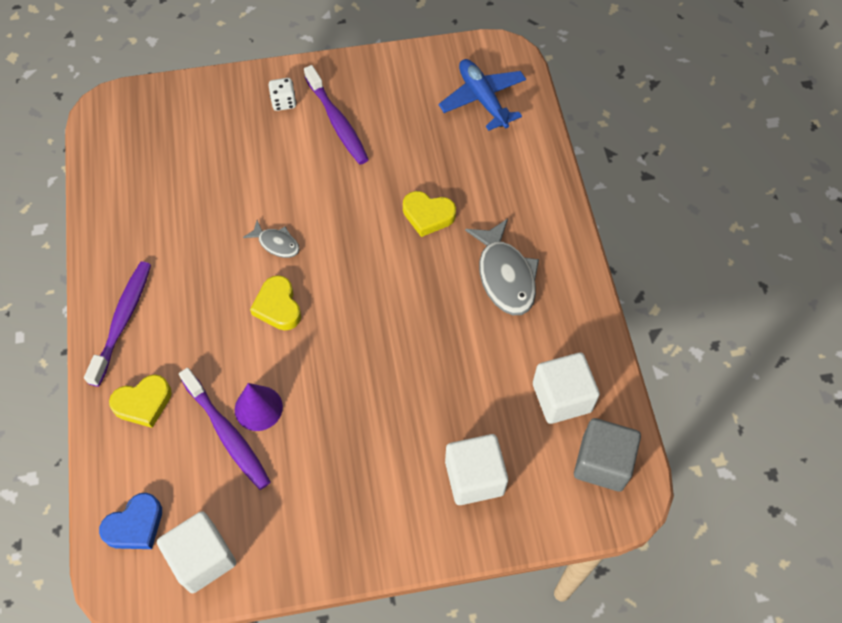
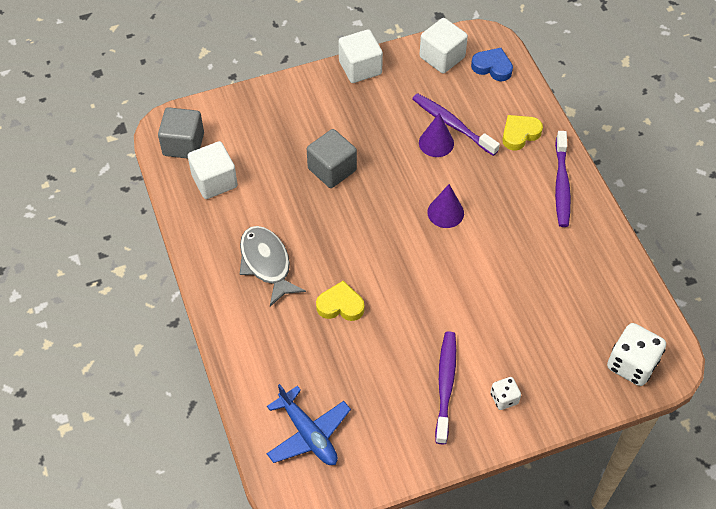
camera: 170 degrees right, 5 degrees down
(135, 525) = (492, 67): blue heart -> blue heart turned 75 degrees clockwise
(144, 113) = (631, 364): none -> white dice
(276, 243) = (464, 261): grey fish -> none
(278, 306) = (445, 212): yellow heart -> purple cone
(337, 122) = (445, 385): purple toothbrush -> purple toothbrush turned 45 degrees clockwise
(405, 390) = (332, 169): none -> grey cube
(474, 477) = (273, 123): white cube -> white cube (360, 68)

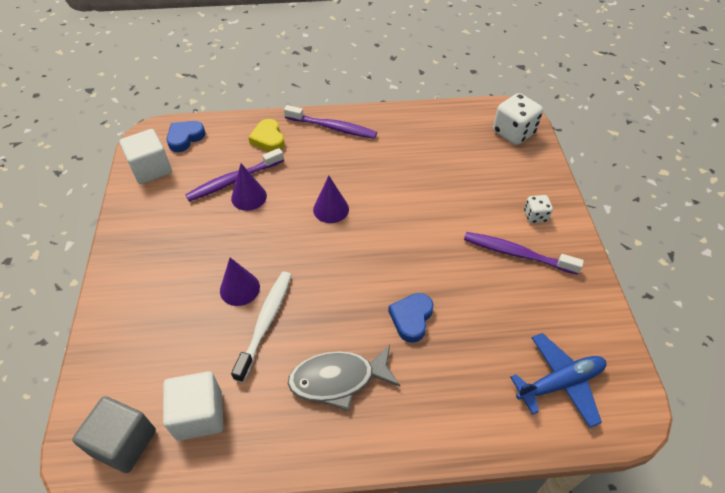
camera: 75 degrees left, 5 degrees down
(304, 198) = (266, 322): none -> white toothbrush
(332, 169) = (239, 288): grey cube -> purple cone
(340, 305) = (411, 318): yellow heart -> blue heart
(360, 68) = (122, 234): white cube -> none

